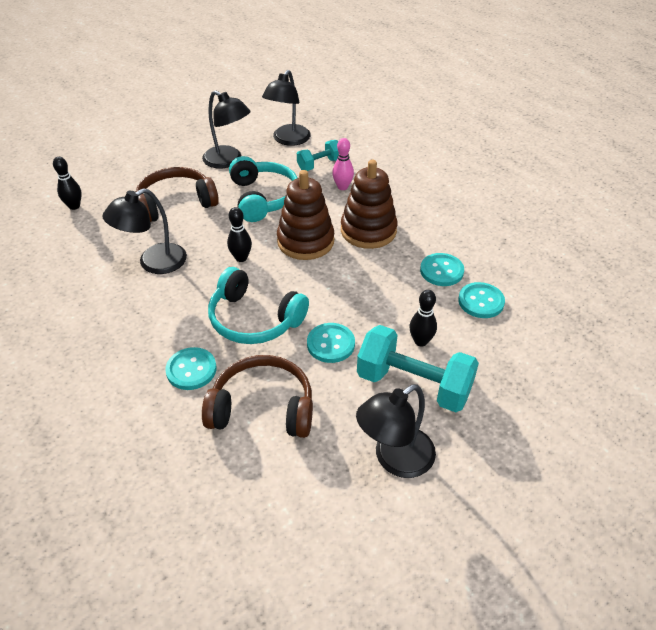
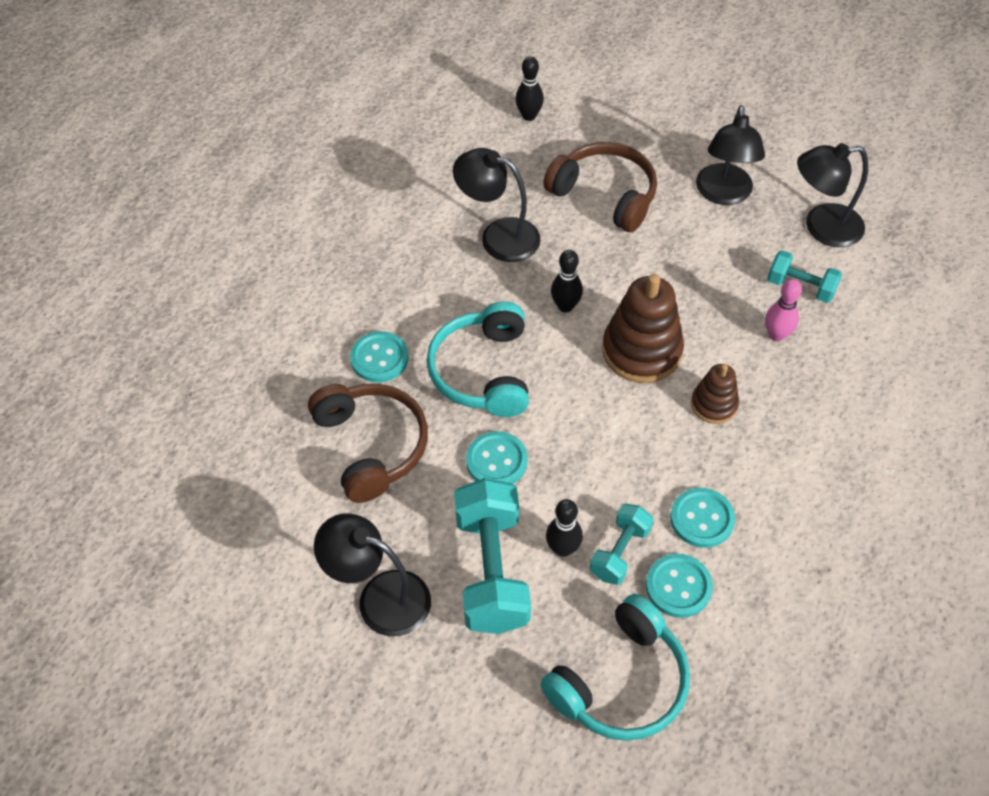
camera: 60 degrees right, 10 degrees up
(263, 198) = (684, 267): turquoise headphones -> turquoise headphones (621, 682)
(368, 231) = (714, 404): brown stacking toy -> brown stacking toy, size x0.56
(441, 316) = (619, 552): none -> turquoise dumbbell

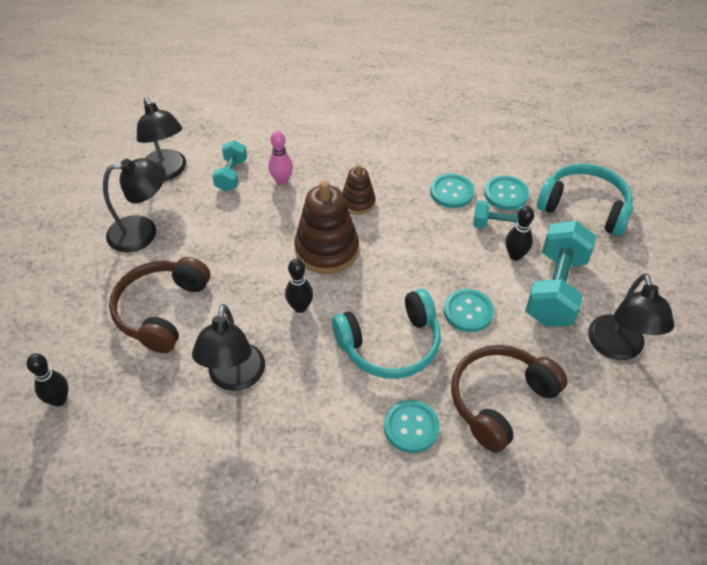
camera: 110 degrees left, 5 degrees down
(492, 570) = (555, 289): turquoise dumbbell -> turquoise dumbbell turned 45 degrees counterclockwise

